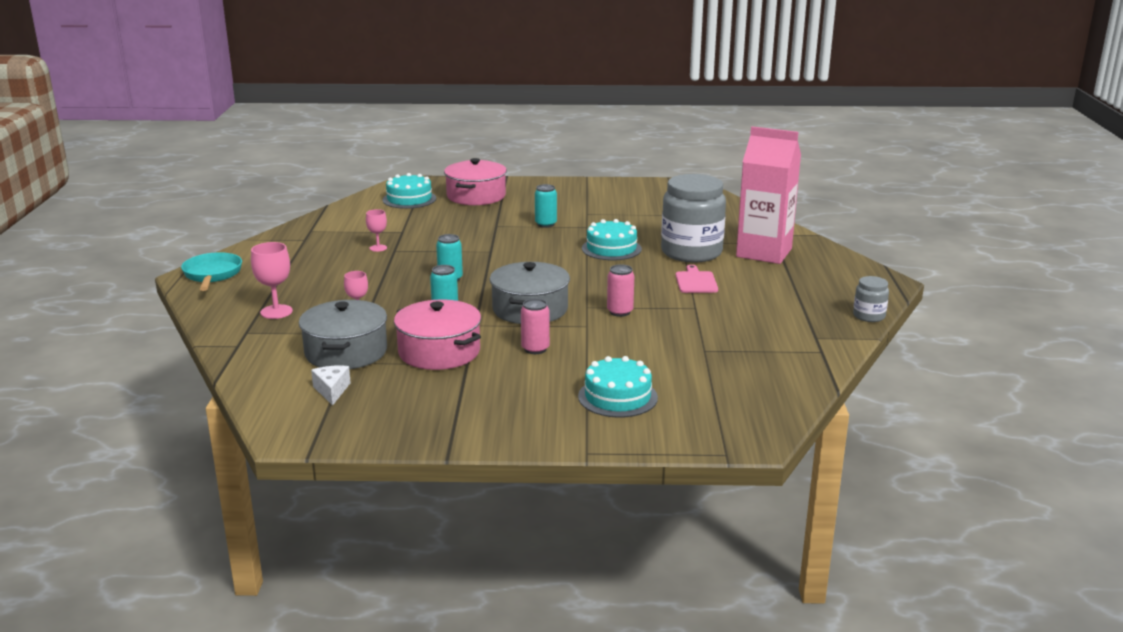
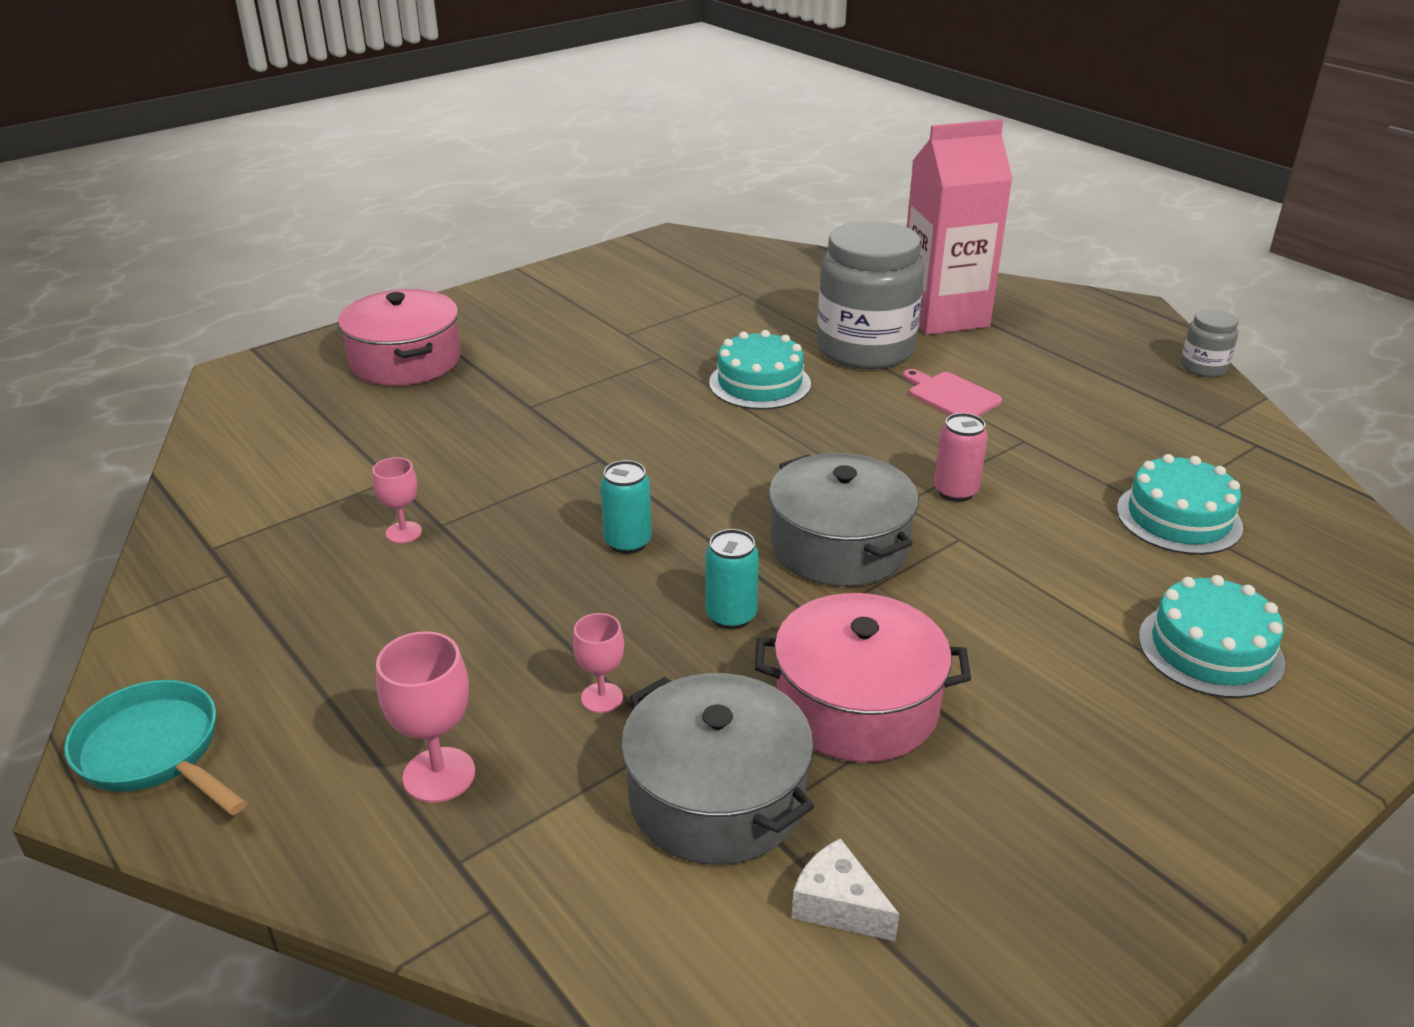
camera: 40 degrees left, 10 degrees up
(409, 199) = (298, 407): turquoise cake -> turquoise cake (1178, 518)
(535, 349) = (971, 620): pink can -> none
(545, 224) = (599, 375): turquoise can -> none

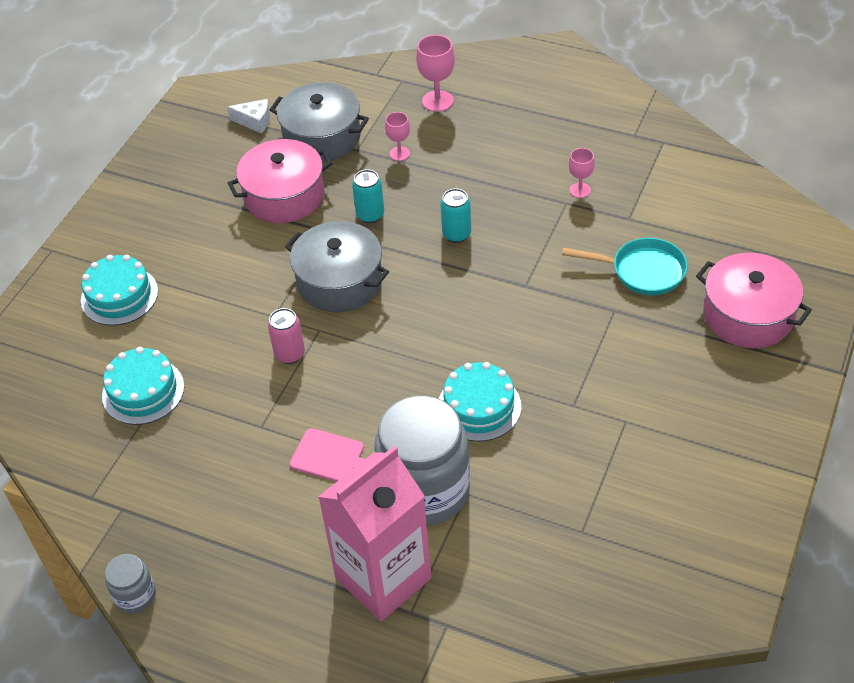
camera: 155 degrees right, 15 degrees up
(155, 752) = (556, 64): turquoise pan -> turquoise pan (642, 271)

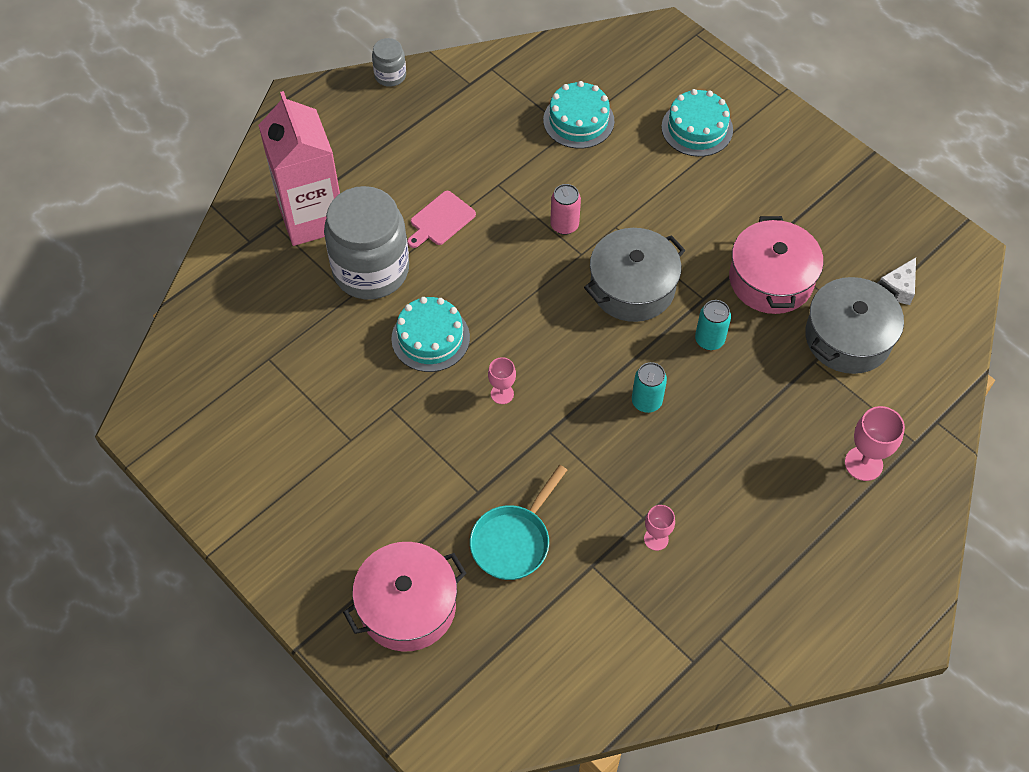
camera: 110 degrees right, 10 degrees up
(399, 153) = (790, 396): pink goblet -> pink goblet (502, 394)

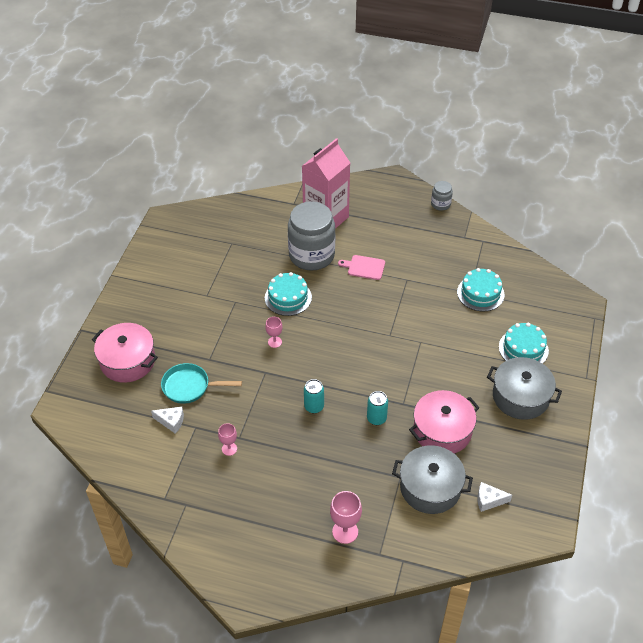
camera: 60 degrees right, 10 degrees down
(563, 594) = (171, 422): none -> white cheese
(564, 225) = (403, 319): pink can -> none
(632, 287) = (385, 367): grey pot -> grey pot (520, 397)

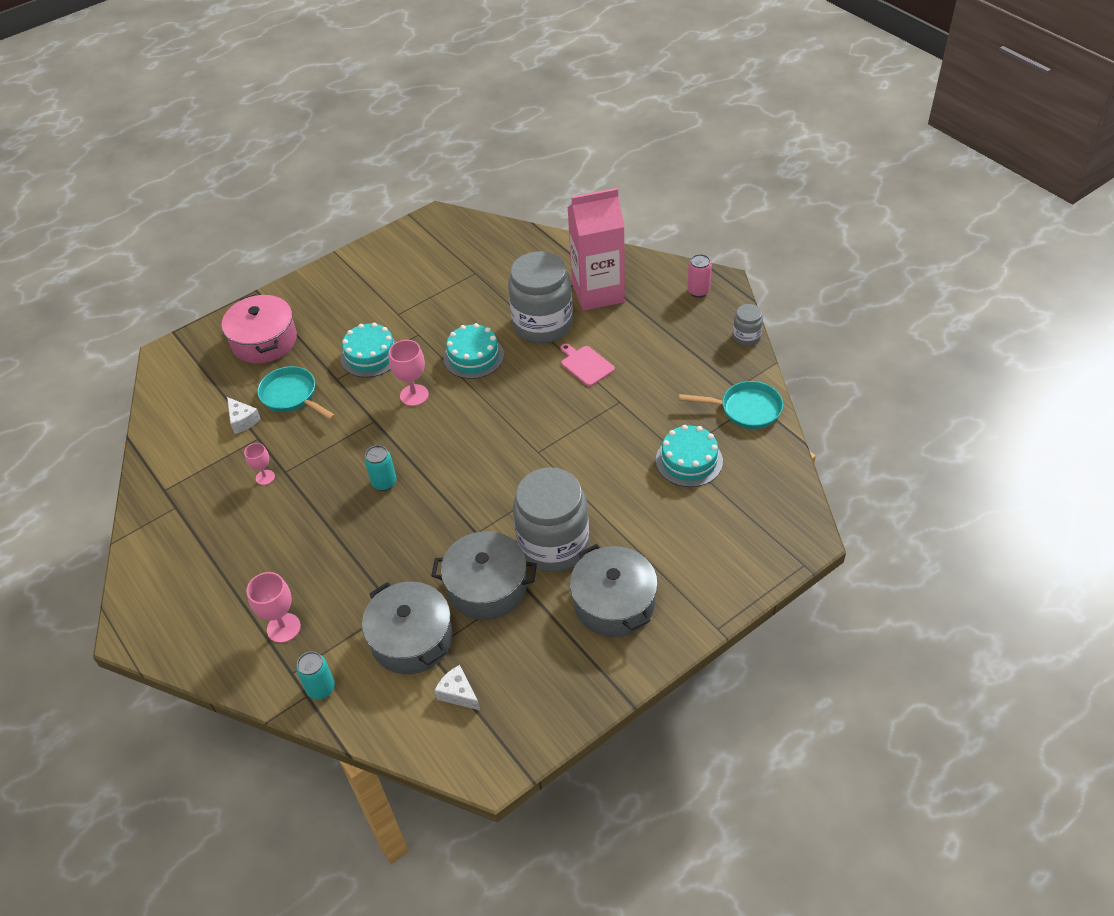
camera: 40 degrees right, 0 degrees up
(274, 342) = (414, 395): pink goblet -> pink goblet, size x1.59
(376, 418) = (433, 532): turquoise can -> turquoise can (321, 688)
(386, 189) = (698, 291): none -> pink can
(442, 431) = (487, 587): pink pot -> grey pot
(455, 384) = (553, 545): none -> grey jar
(482, 247) = (745, 409): none -> turquoise pan
(523, 349) = (674, 551): turquoise cake -> turquoise cake (370, 355)

